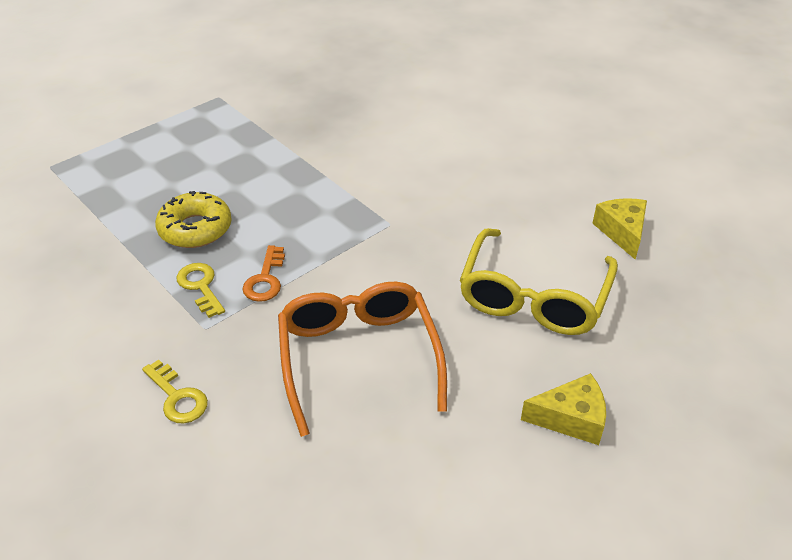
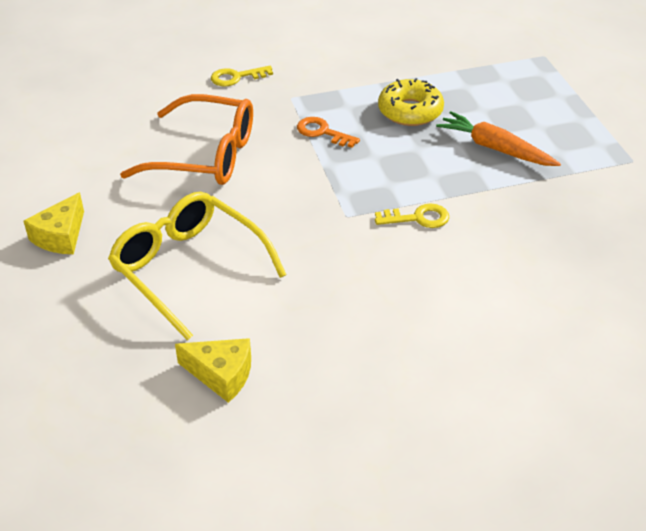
camera: 115 degrees right, 0 degrees up
(200, 286) = (336, 102): yellow key -> yellow key (418, 218)
(236, 164) = (495, 148): none -> orange carrot

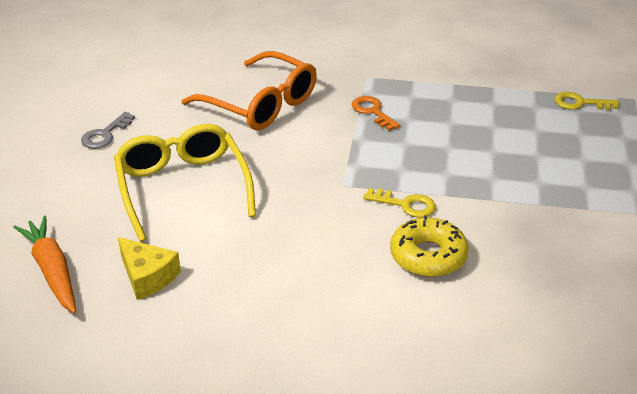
camera: 25 degrees right, 5 degrees down
(61, 236) = (105, 134): yellow cheese -> grey key
(236, 77) = (332, 50): yellow key -> yellow key (580, 103)
(410, 111) = (465, 114): yellow donut -> yellow donut (428, 256)
(495, 148) = (523, 166): orange carrot -> orange carrot (52, 271)

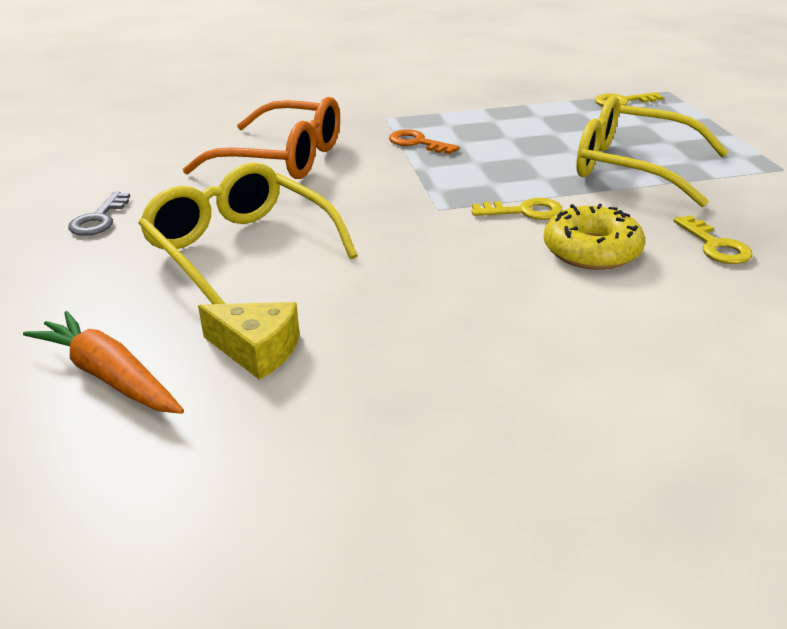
camera: 20 degrees left, 5 degrees down
(527, 181) = (632, 167): none -> yellow glasses
(527, 277) = (715, 245): none -> yellow key

